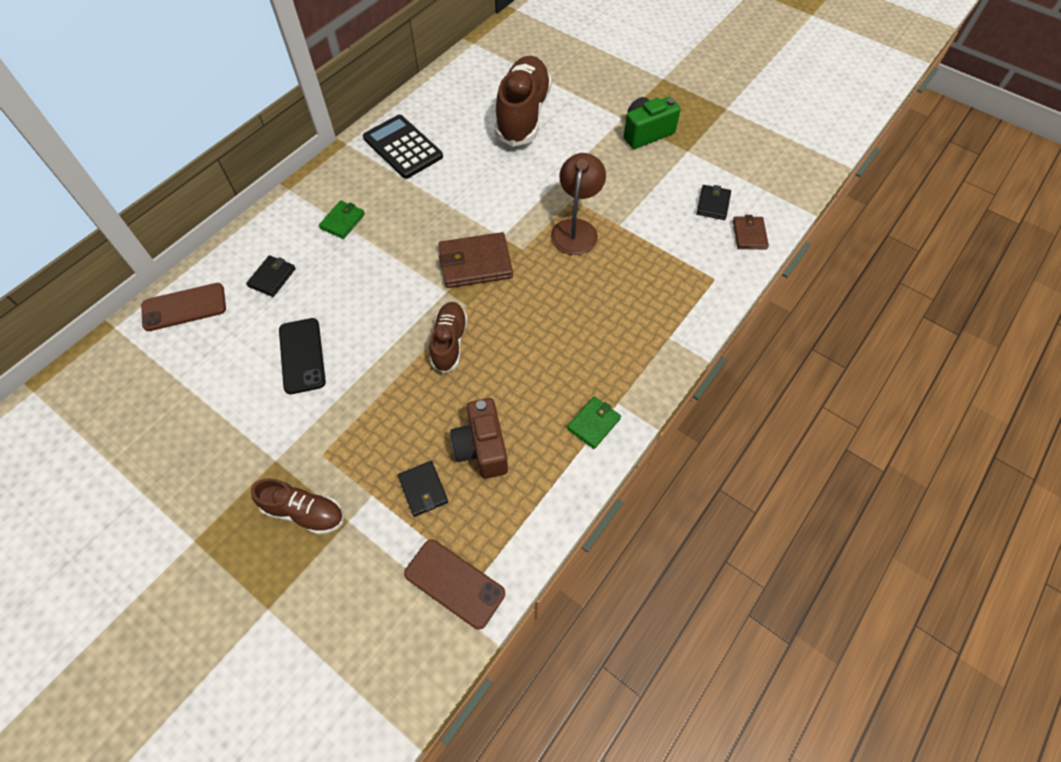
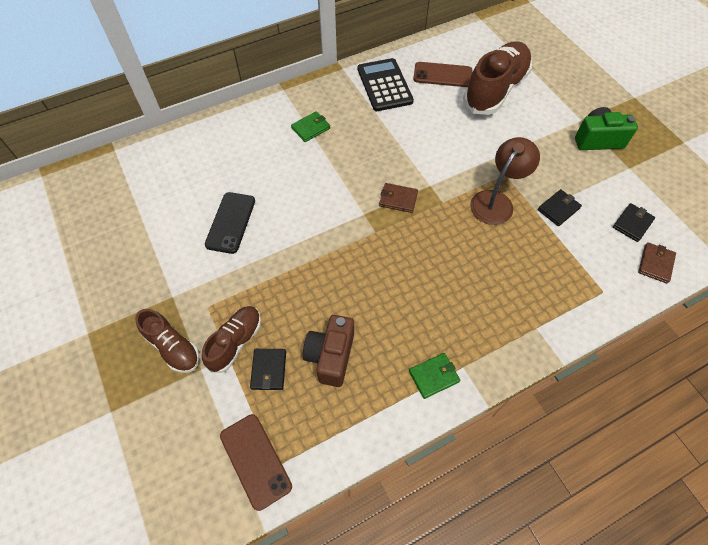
camera: 25 degrees right, 0 degrees up
(184, 307) = (167, 153): brown phone -> brown phone (442, 75)
(272, 277) = (238, 153): black wallet -> black wallet (558, 209)
(449, 342) = (346, 257): brown shoe -> brown shoe (235, 342)
(475, 263) = (398, 199): brown wallet -> brown wallet, size x0.58

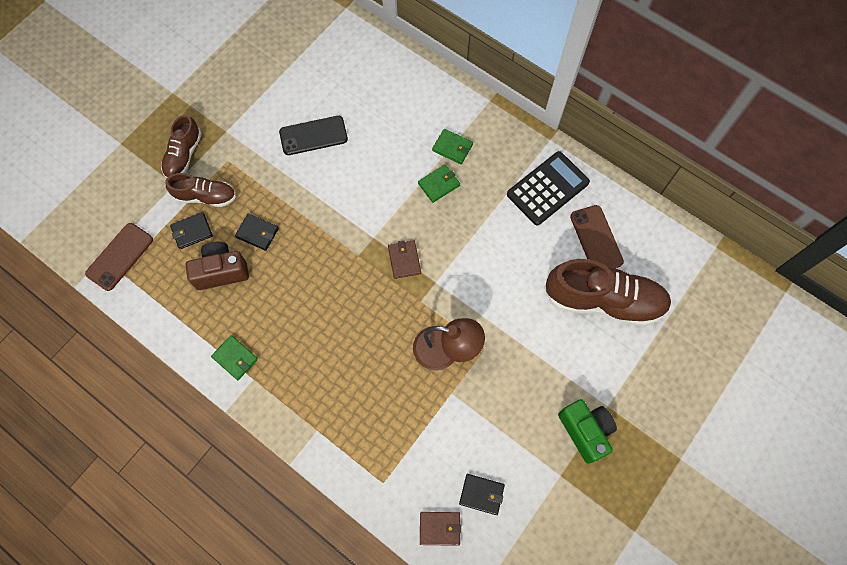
camera: 65 degrees right, 10 degrees up
(340, 149) = (439, 184): none -> green wallet
(558, 209) = (465, 414): black wallet -> black wallet (257, 233)

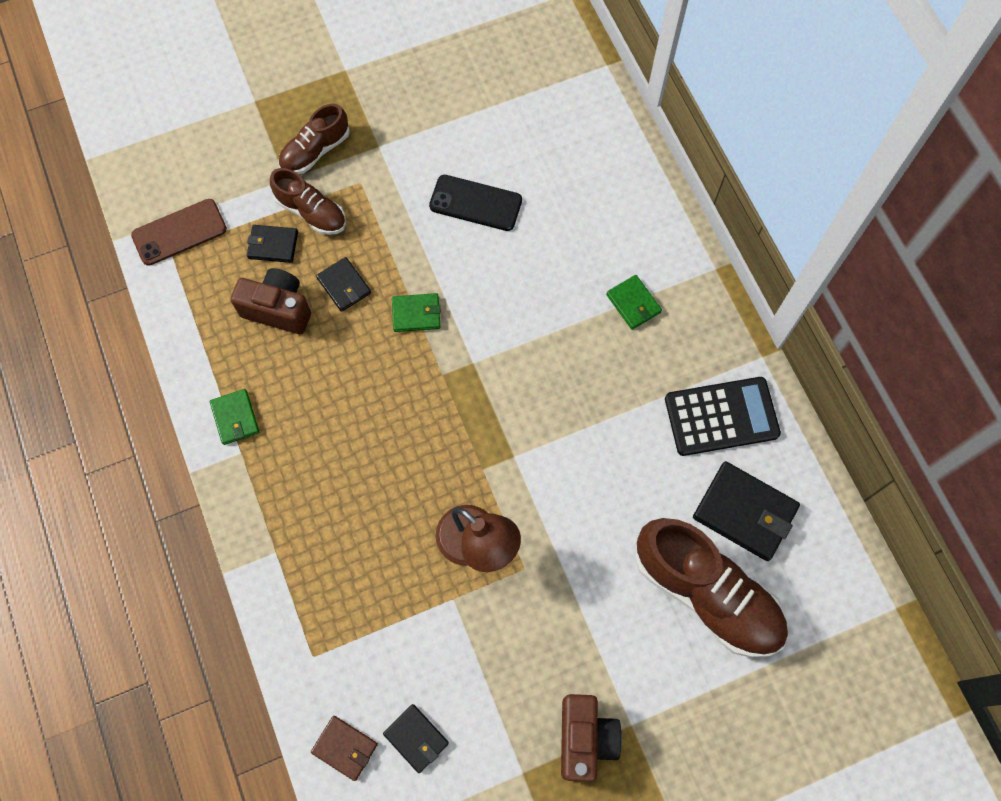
camera: 30 degrees right, 0 degrees up
(404, 260) = (493, 410): brown wallet -> none
(439, 184) = (589, 340): green wallet -> green wallet (416, 314)
(585, 431) = (585, 738): green camera -> brown camera
(596, 239) = (744, 512): brown phone -> black wallet

